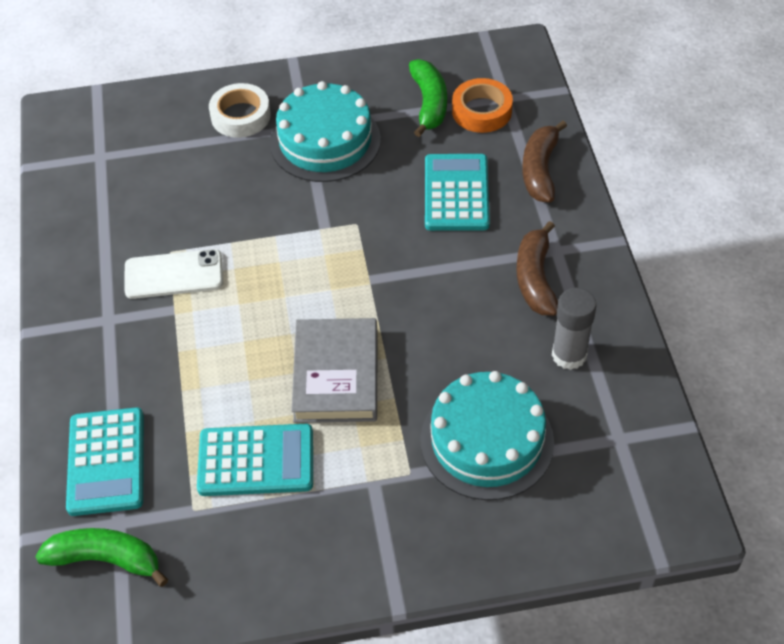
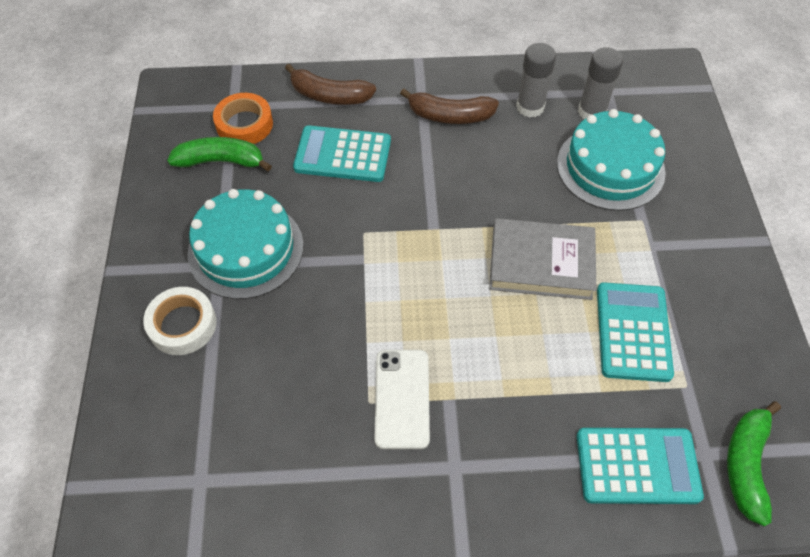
camera: 85 degrees left, 5 degrees up
(577, 420) = (591, 111): none -> grey glue stick

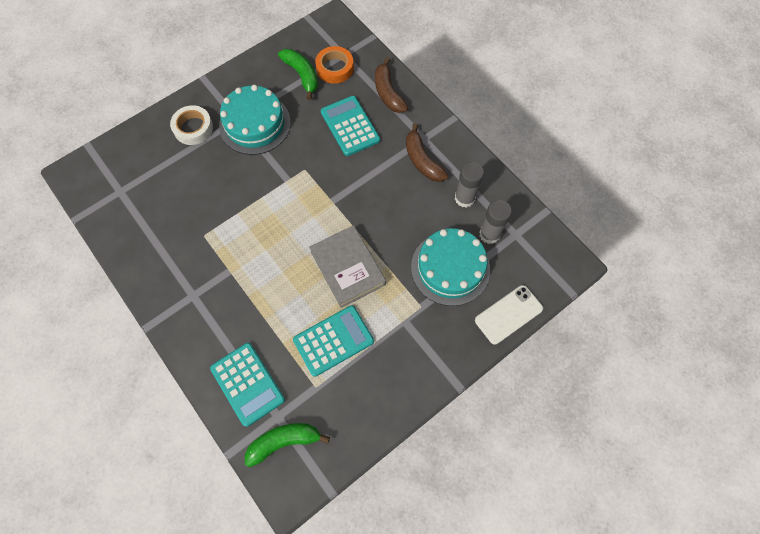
camera: 55 degrees right, 10 degrees up
(402, 398) = (215, 249): white phone -> white phone (508, 314)

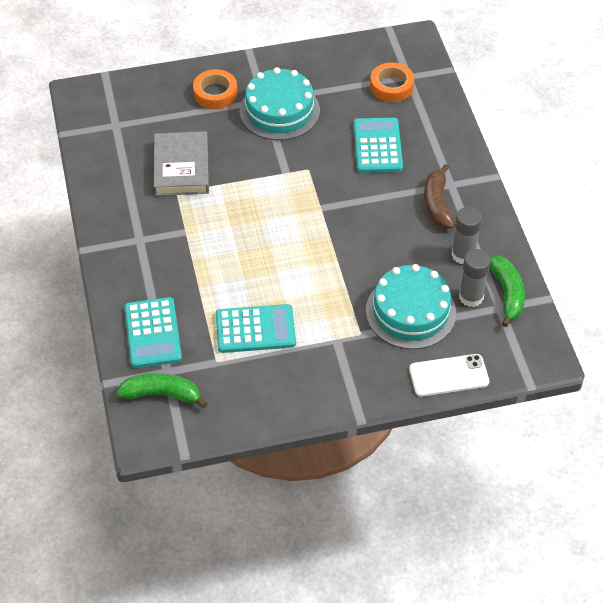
camera: 25 degrees right, 15 degrees down
(193, 128) = (215, 93): white tape -> orange tape
(302, 75) = (353, 82): green banana -> green banana (507, 294)
(348, 268) = (304, 272): grey book -> grey book (182, 168)
(388, 92) = (436, 128): brown banana -> none

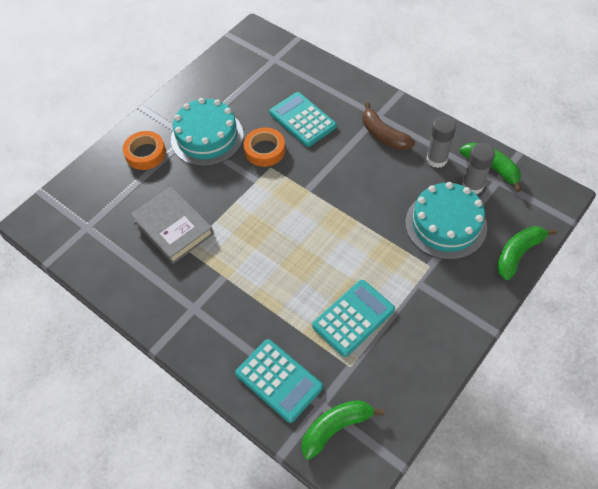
camera: 35 degrees left, 5 degrees up
(391, 86) = (270, 72): orange tape -> orange tape (265, 150)
(449, 376) = (518, 253): white phone -> green banana

